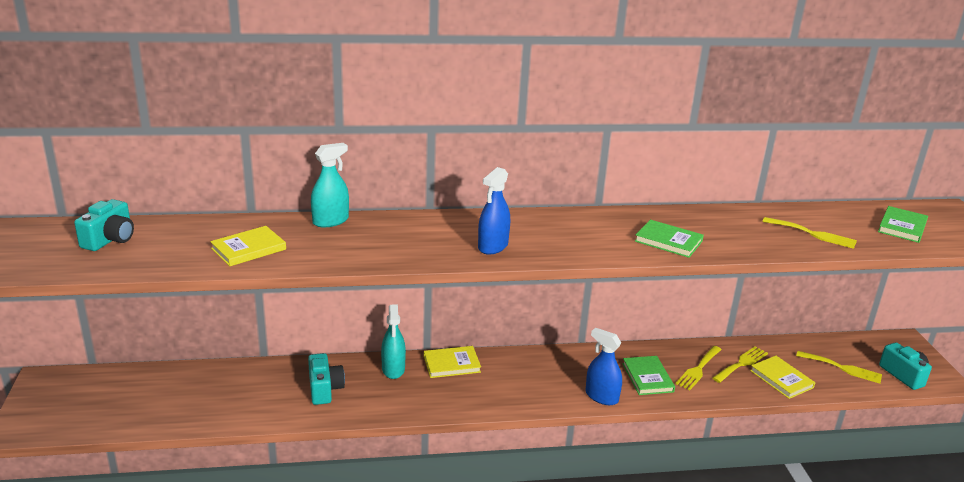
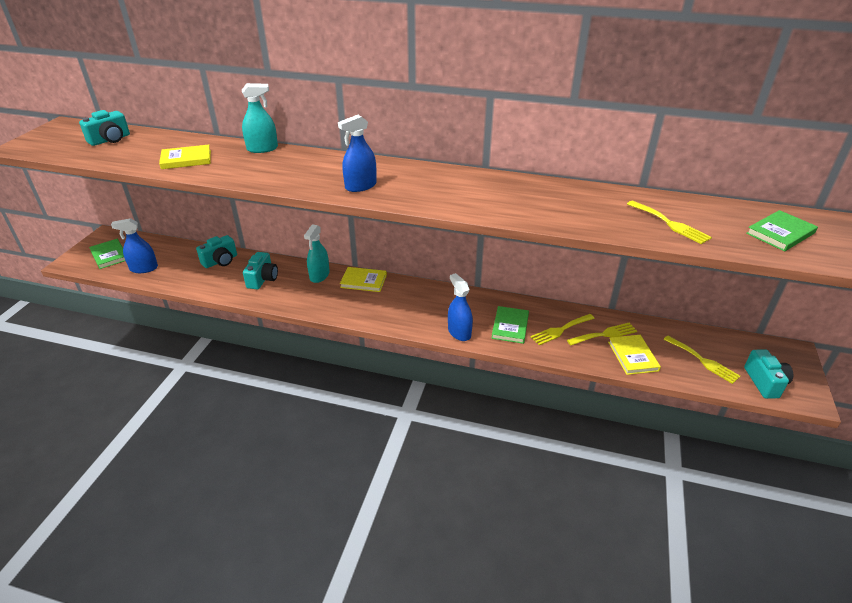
camera: 25 degrees right, 10 degrees up
(145, 412) = (144, 268): none -> blue spray bottle
(248, 379) = (220, 261): none -> turquoise camera
(668, 241) = (516, 206): green book -> green book (109, 255)

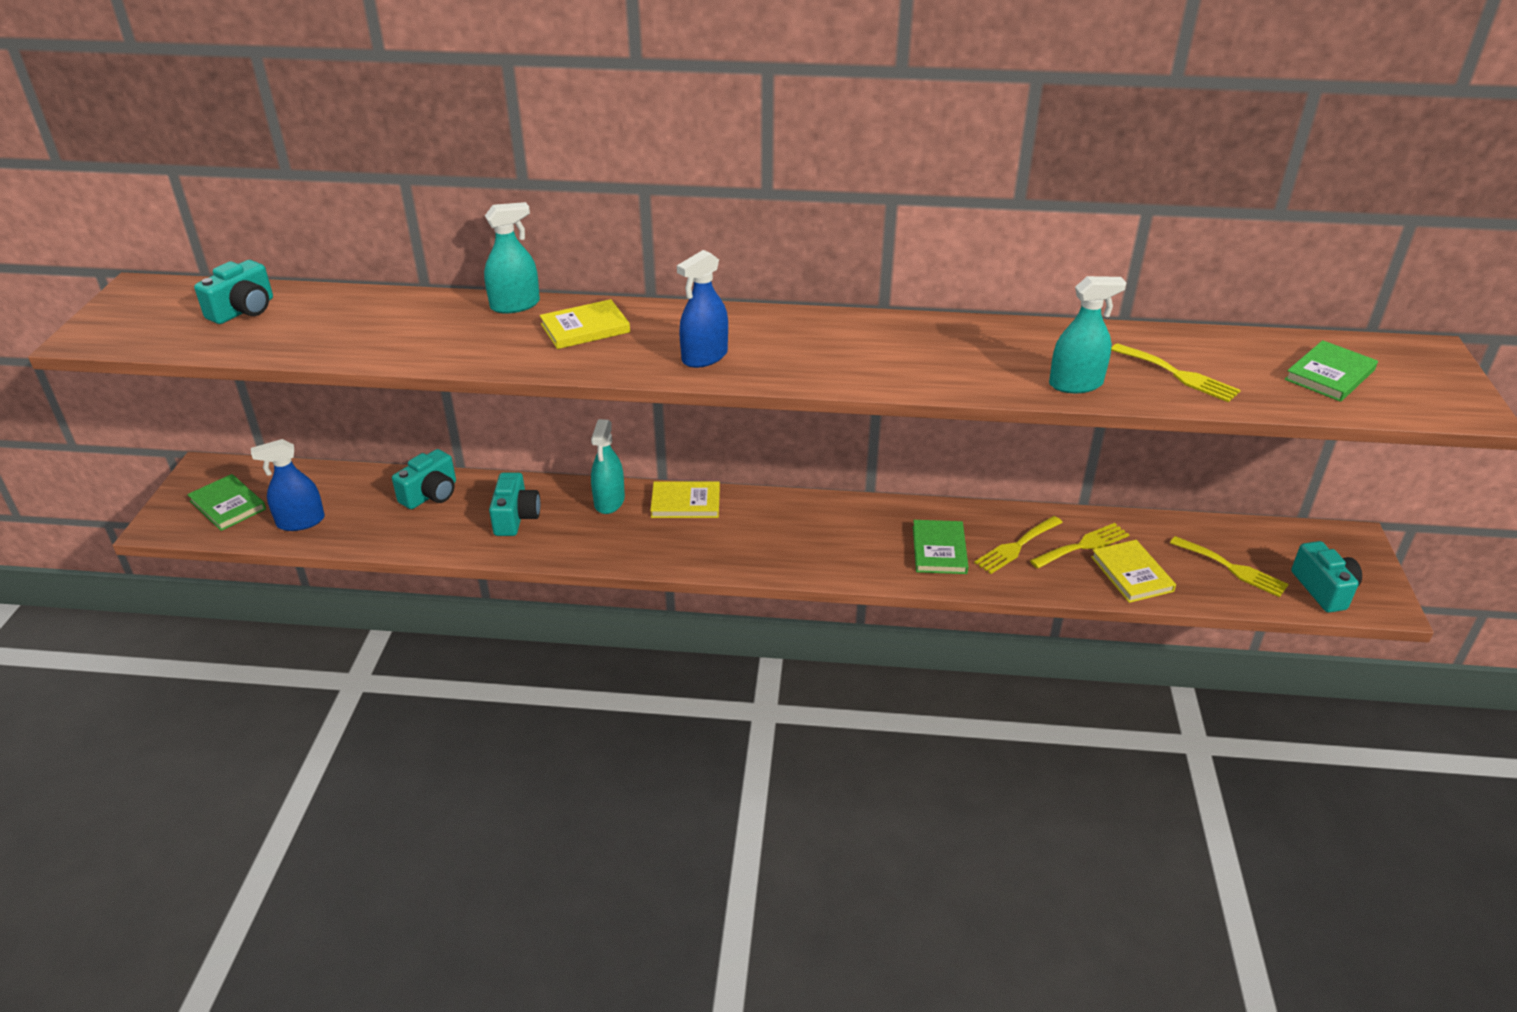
camera: 10 degrees left, 0 degrees up
(186, 159) = (397, 335): yellow book -> yellow book (585, 328)
(459, 332) = (864, 568): blue spray bottle -> none
(596, 223) = (1075, 384): none -> turquoise spray bottle

